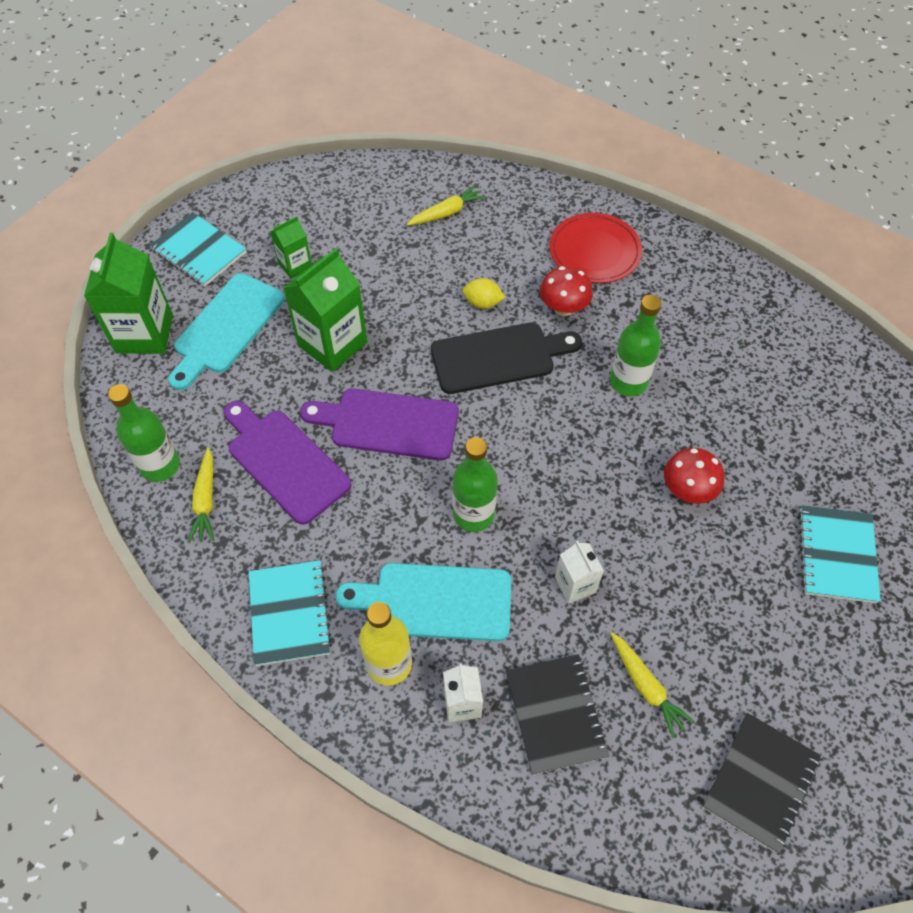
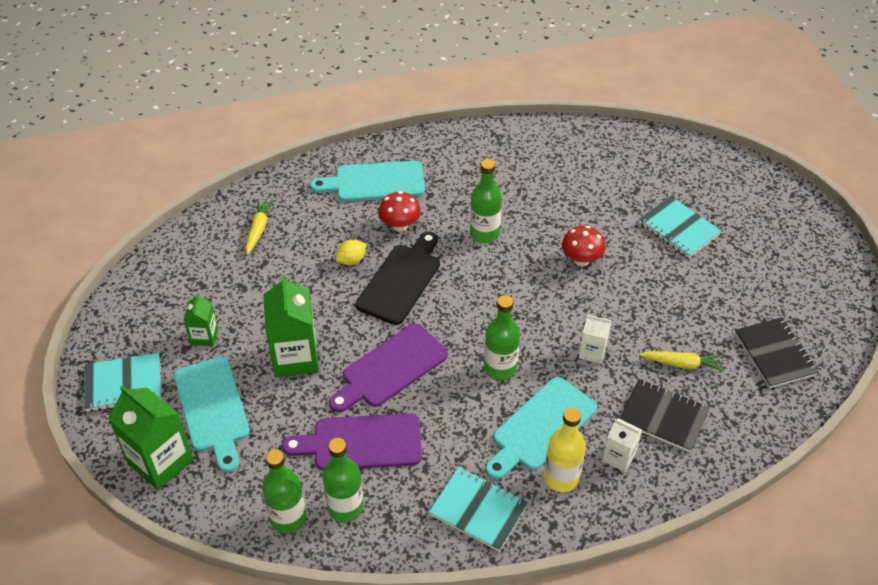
camera: 50 degrees left, 10 degrees down
(206, 500) = (345, 507): yellow carrot -> green bottle
(594, 251) = (375, 182): red plate -> turquoise cutting board

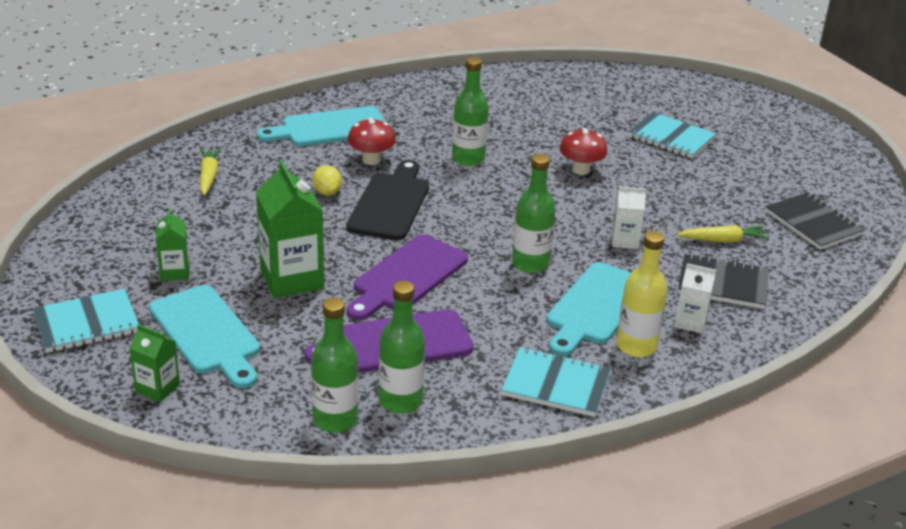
camera: 15 degrees left, 15 degrees down
(161, 462) = (157, 388): green carton -> green carton, size x0.54
(351, 260) = (327, 192): yellow lemon -> yellow lemon turned 60 degrees counterclockwise

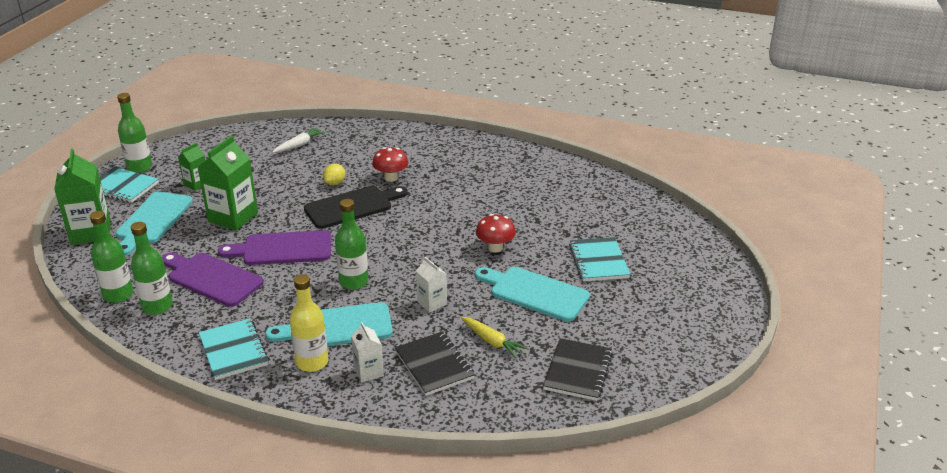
camera: 50 degrees right, 0 degrees up
(157, 388) = (91, 232): green carton -> green carton, size x1.85
(208, 176) = (299, 145): yellow carrot -> white carrot
(330, 128) = (405, 149): turquoise cutting board -> turquoise cutting board (535, 293)
(468, 159) = (443, 205): green bottle -> green bottle (139, 167)

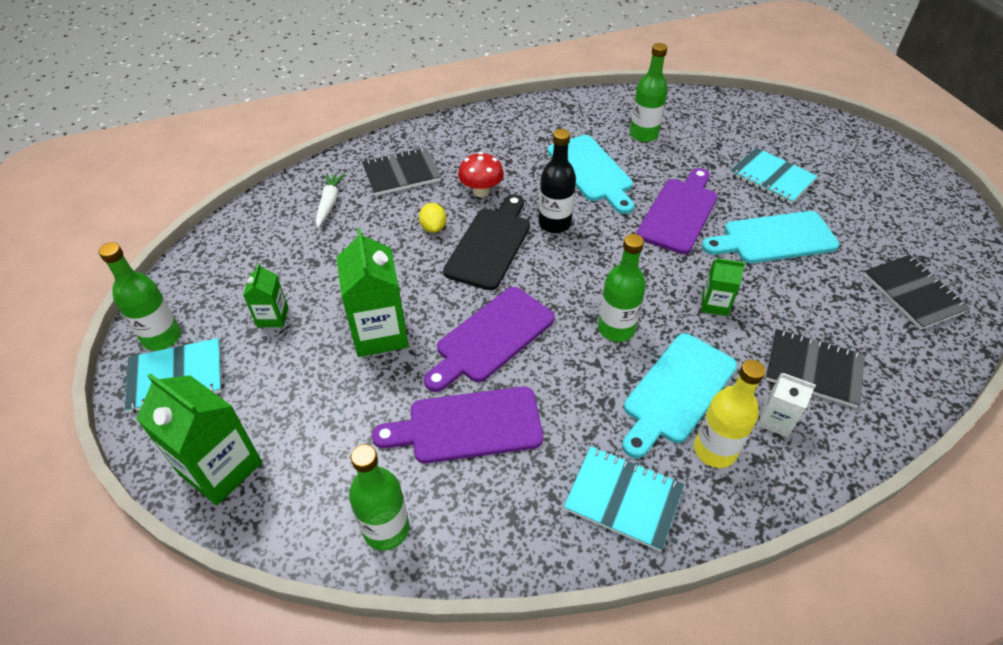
camera: 40 degrees left, 15 degrees up
(152, 220) = (284, 398): turquoise cutting board -> turquoise cutting board (591, 171)
(157, 306) = (457, 508): green bottle -> green bottle (643, 134)
(360, 148) = (401, 173): none -> black notebook
(406, 215) = (554, 224): none -> black bottle
(432, 303) = (714, 304): white carton -> green carton
(492, 341) = (816, 310): yellow carrot -> none
(495, 248) = (679, 212): red mushroom -> purple cutting board

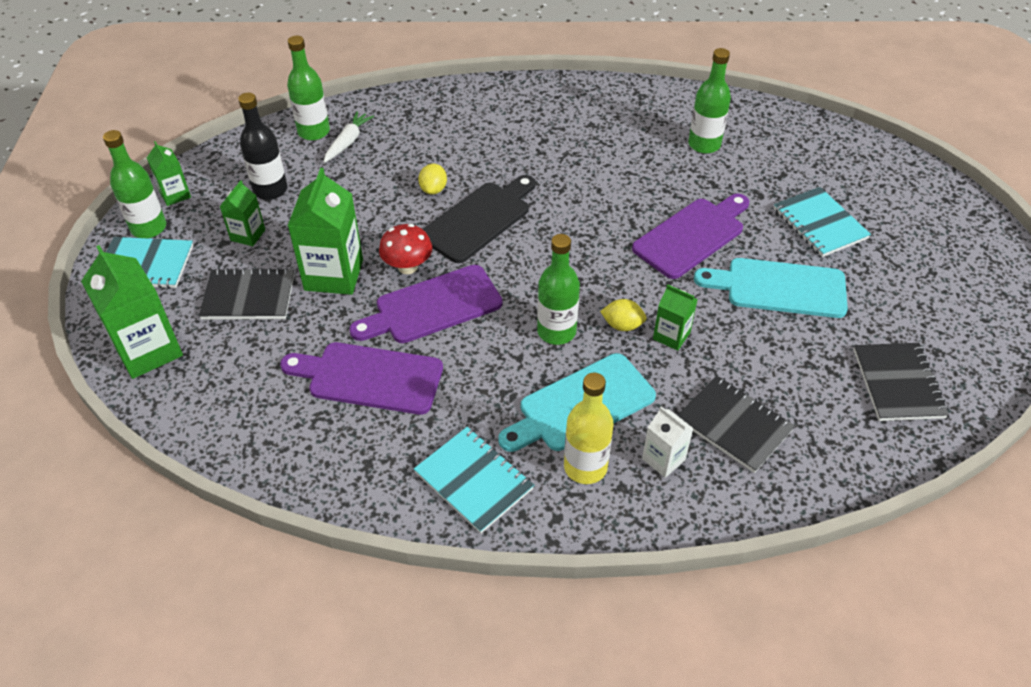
camera: 20 degrees right, 0 degrees up
(175, 296) = (175, 194): none -> green carton
(386, 529) = (257, 440): green bottle -> green bottle (314, 132)
(401, 173) = (430, 128): black notebook -> black notebook (249, 297)
(481, 191) = (499, 164): red mushroom -> red mushroom (407, 267)
(554, 224) = (554, 215): black bottle -> black bottle (270, 190)
(591, 171) = (624, 171): turquoise cutting board -> none
(669, 307) = (622, 325): none -> yellow lemon

